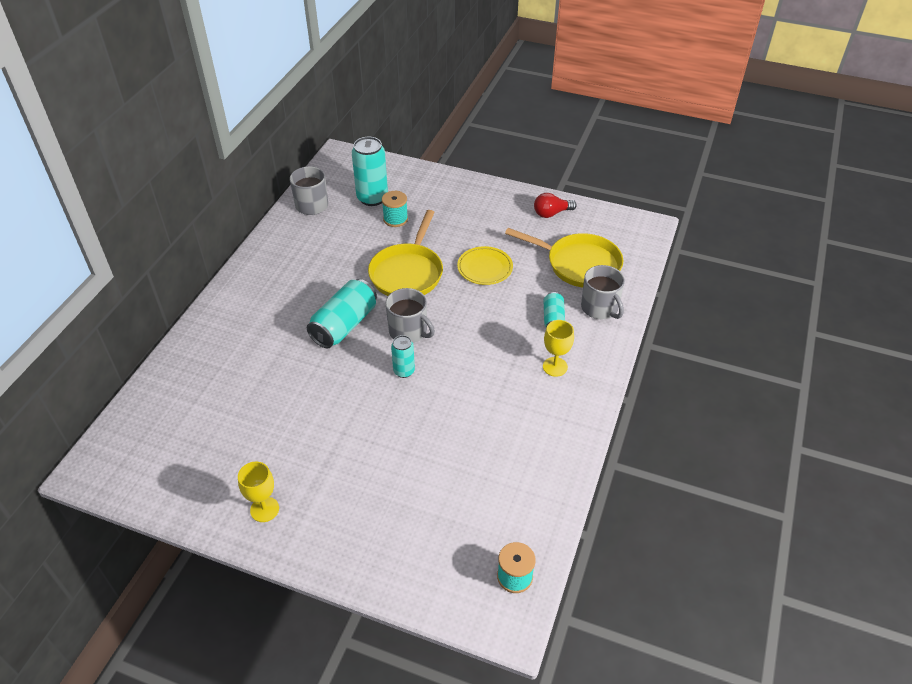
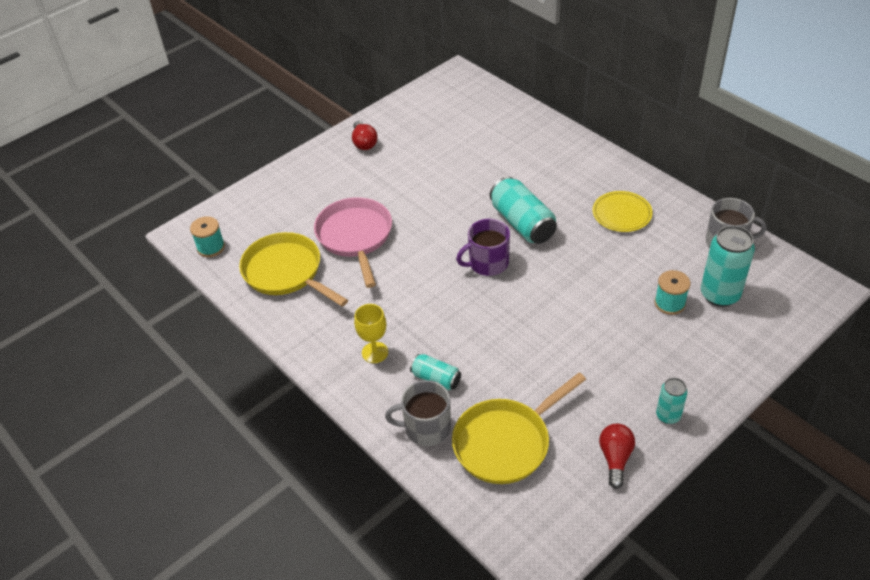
camera: 120 degrees right, 0 degrees up
(264, 509) = (364, 143): yellow goblet -> red light bulb
(404, 371) = (441, 246): turquoise can -> turquoise can (668, 416)
(408, 272) = (572, 287): yellow pan -> yellow pan (286, 272)
(409, 331) = (487, 263): grey mug -> purple mug
(427, 444) = (355, 237): none -> pink pan
(485, 268) = (546, 352): yellow plate -> yellow plate (621, 214)

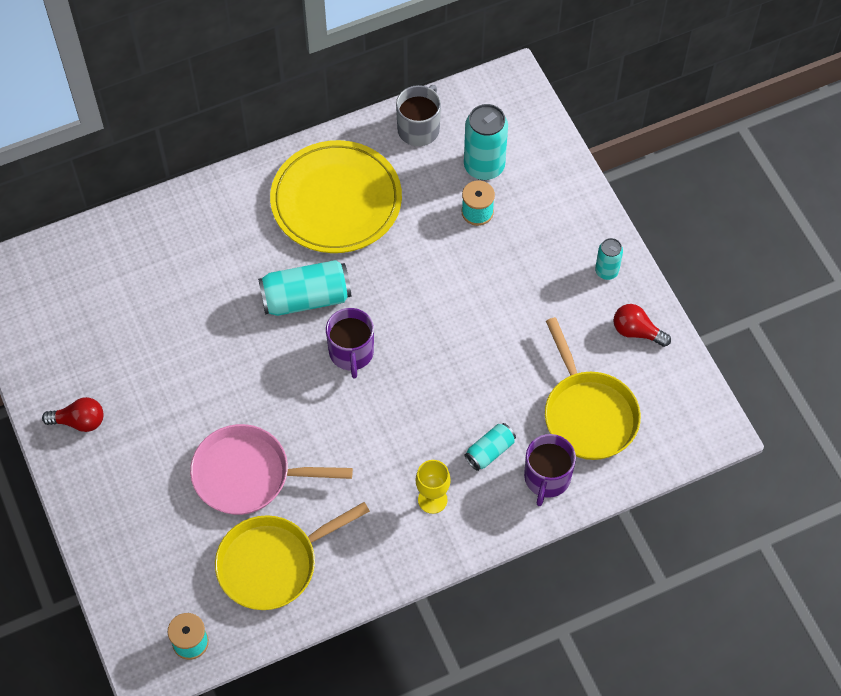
camera: 75 degrees left, 15 degrees up
(426, 428) = (547, 478): grey mug -> purple mug
(621, 214) = (336, 201): yellow plate -> yellow plate, size x1.94

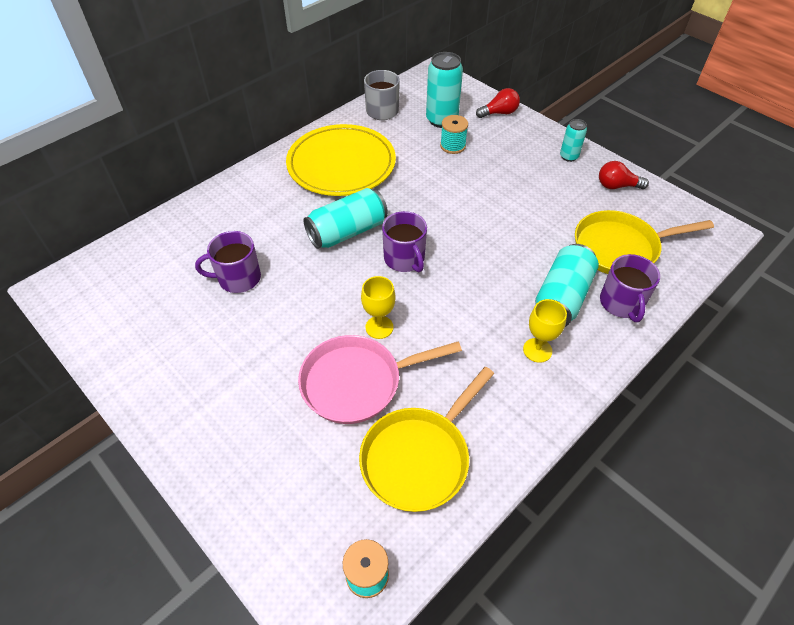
camera: 20 degrees left, 10 degrees down
(79, 421) = (170, 386): red light bulb -> red light bulb (499, 113)
(175, 321) = (238, 278): none -> purple mug
(292, 424) = (379, 327): none -> yellow goblet
(490, 451) = (562, 297): turquoise can -> turquoise can, size x1.78
(588, 414) = (620, 248): yellow pan -> yellow pan turned 120 degrees clockwise

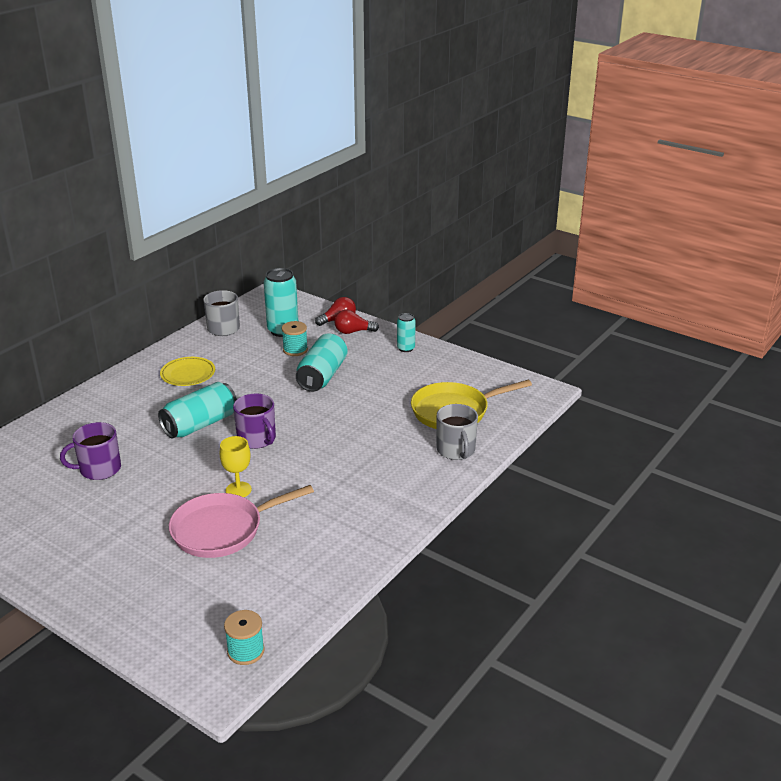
camera: 10 degrees left, 20 degrees down
(341, 164) = (188, 374): yellow plate -> yellow plate, size x0.52
(419, 457) = (284, 572): yellow pan -> none
(537, 350) = (383, 490): yellow goblet -> none
(562, 297) = (403, 451): turquoise can -> turquoise can (322, 376)
(617, 186) = (450, 366): red light bulb -> red light bulb (353, 332)
(621, 303) = (456, 450): purple mug -> grey mug

